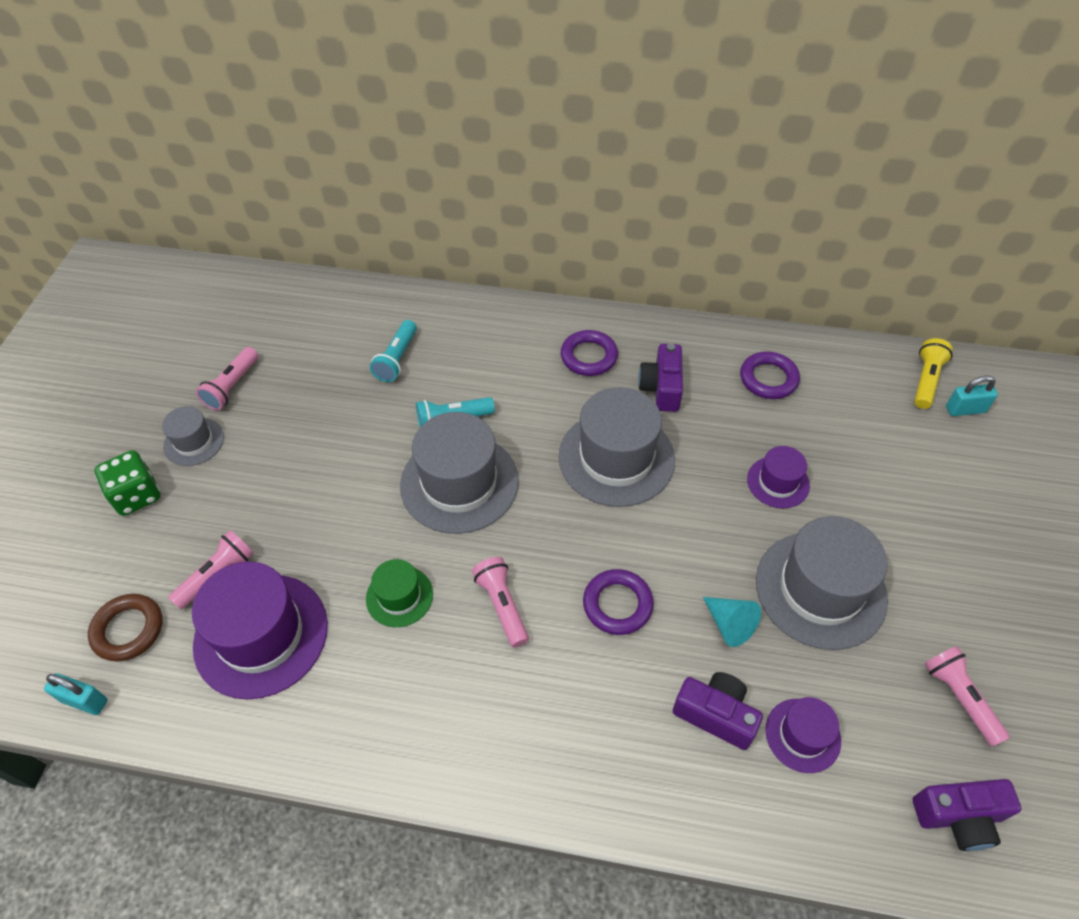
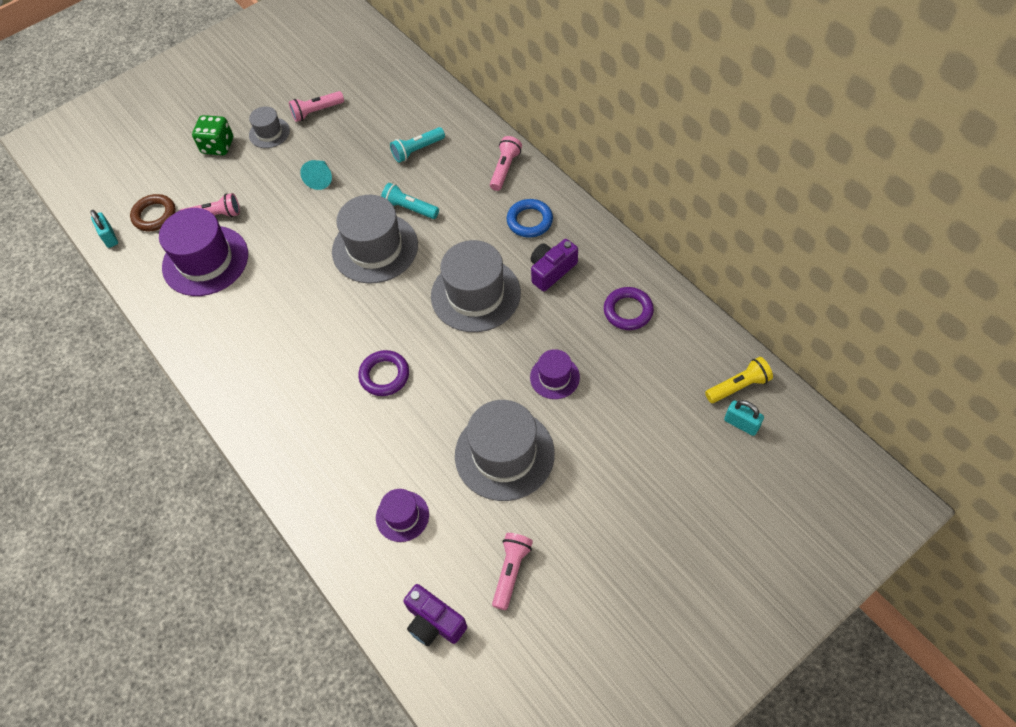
camera: 45 degrees right, 5 degrees up
(399, 596) = (284, 288): green hat -> none
(502, 605) = (327, 331): pink flashlight -> pink flashlight (505, 169)
(589, 356) = (529, 221): purple ring -> blue ring
(715, 714) = (370, 469): purple camera -> none
(729, 624) = (431, 432): turquoise cone -> turquoise cone (320, 179)

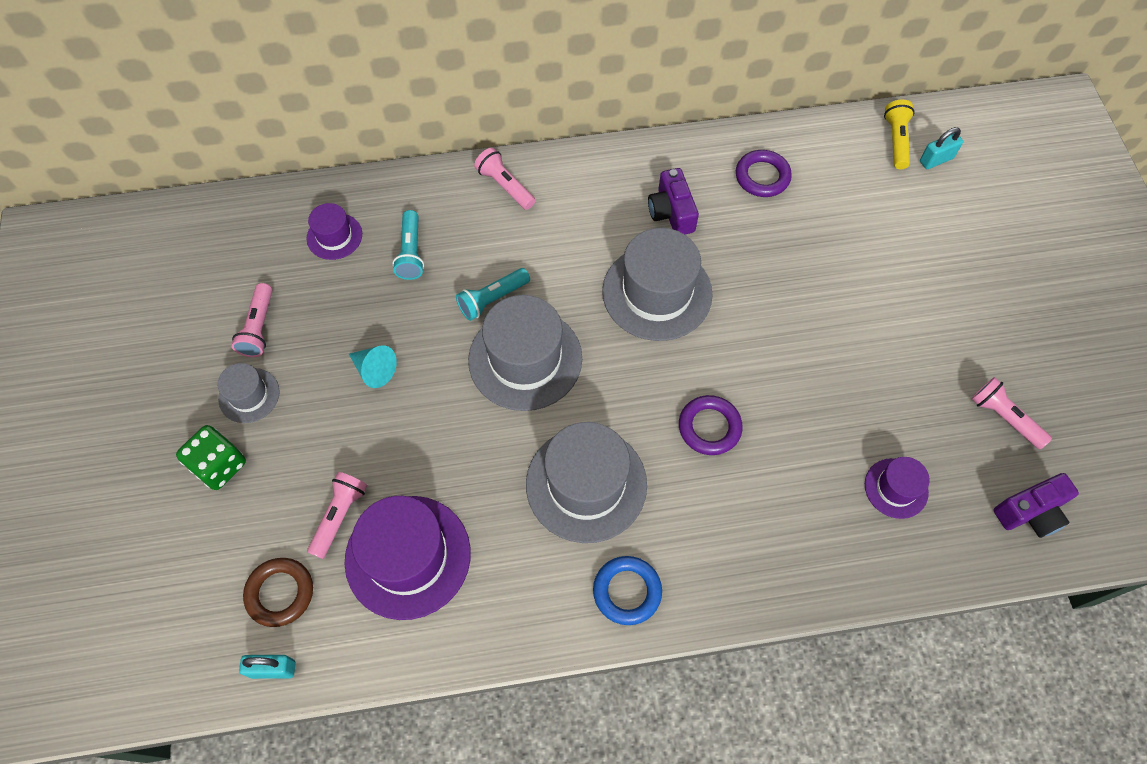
camera: 65 degrees left, 5 degrees up
(504, 454) = (870, 360): grey hat -> grey hat (586, 484)
(529, 221) = (593, 199): blue ring -> blue ring (627, 591)
(554, 377) = (803, 274): purple hat -> purple hat (334, 236)

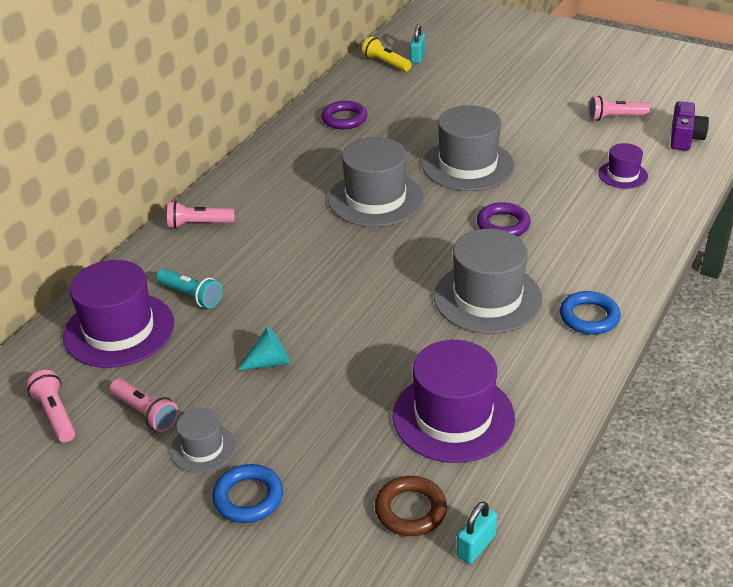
camera: 50 degrees left, 25 degrees down
(219, 465) = (248, 497): green dice -> blue ring
(334, 236) = (119, 330): purple hat -> purple hat, size x1.92
(339, 516) = (377, 441): pink flashlight -> pink flashlight (55, 415)
(492, 299) = (285, 273): turquoise flashlight -> none
(525, 359) = (355, 280): grey hat -> grey hat (468, 165)
(671, 212) = (322, 165): purple camera -> none

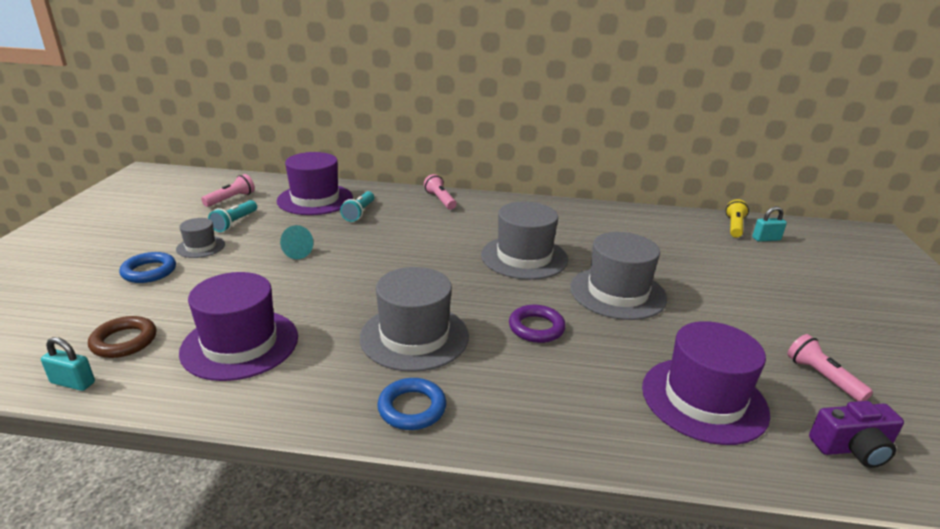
camera: 65 degrees right, 10 degrees down
(145, 413) = (235, 223): pink flashlight -> turquoise flashlight
(344, 119) = (626, 224): purple ring -> none
(622, 175) = (704, 399): purple hat -> purple hat, size x1.92

